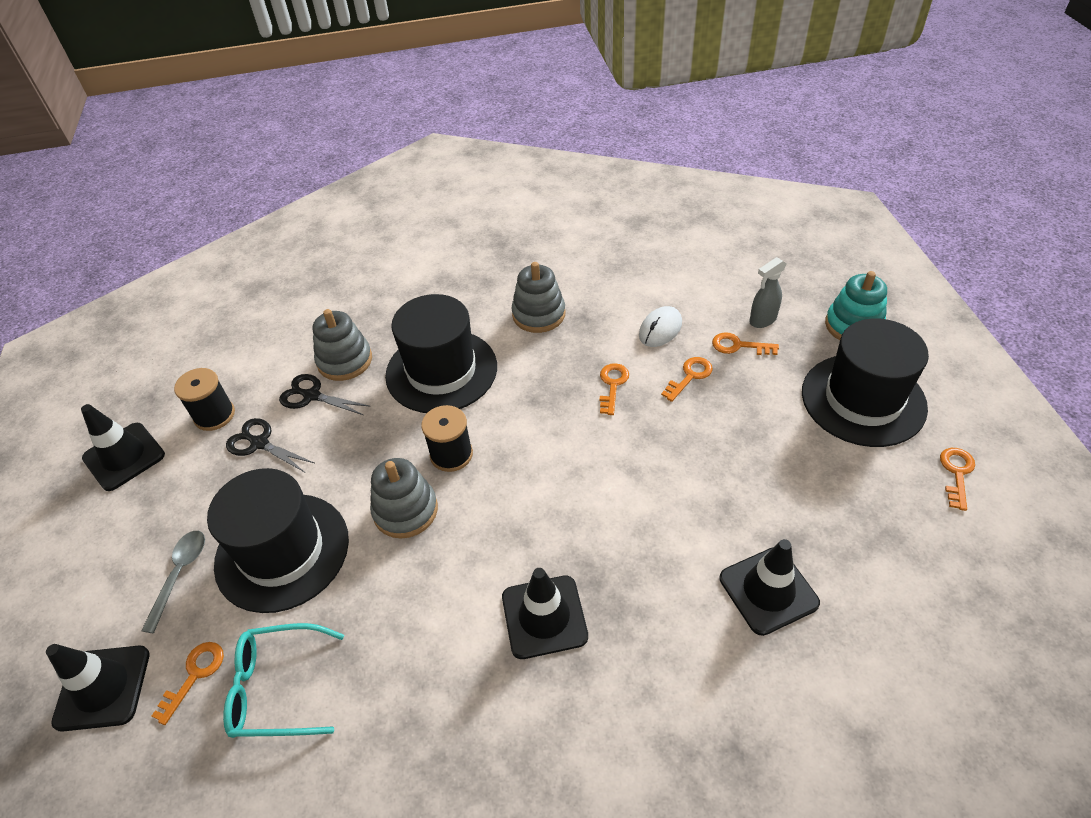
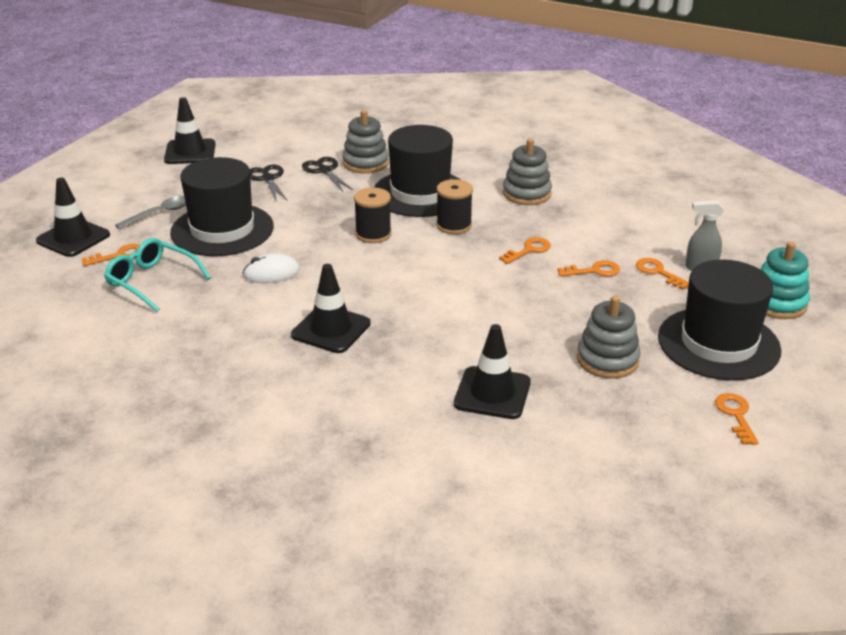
camera: 35 degrees right, 15 degrees down
(214, 415) = (259, 155): black spool -> black spool (454, 225)
(405, 510) = (312, 245): grey stacking toy -> grey stacking toy (607, 360)
(660, 329) = (608, 238): white mouse -> white mouse (271, 273)
(956, 473) = (735, 415): orange key -> orange key turned 60 degrees counterclockwise

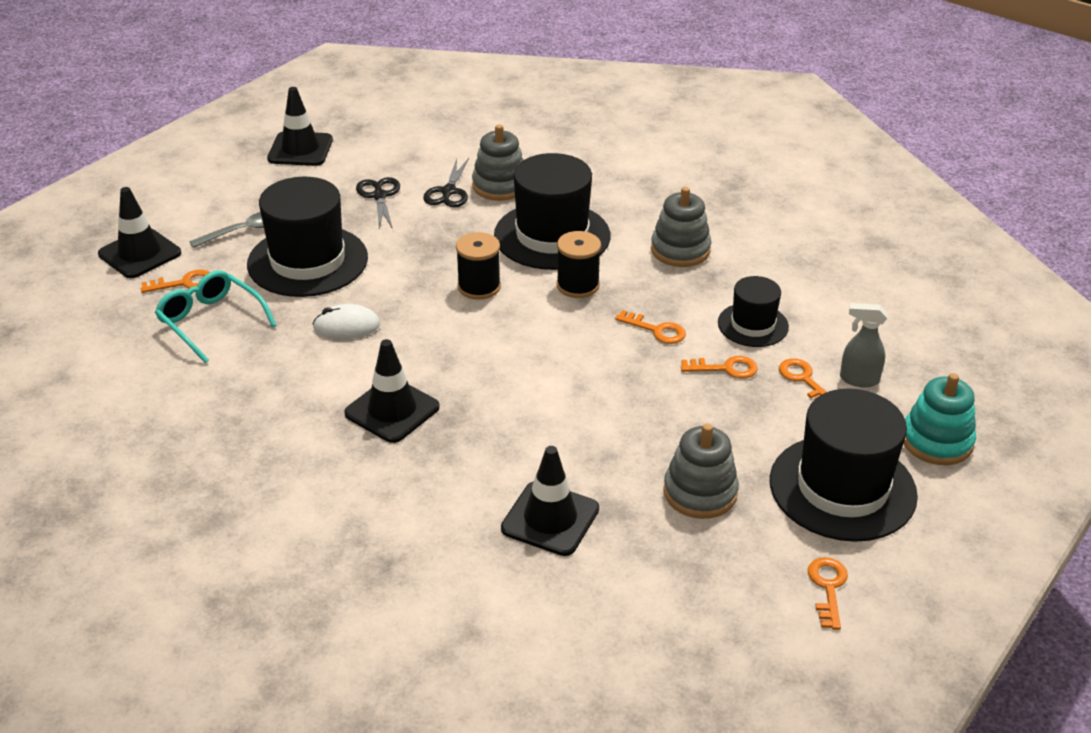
camera: 10 degrees right, 5 degrees up
(324, 171) = (448, 192): black scissors -> black scissors turned 150 degrees counterclockwise
(529, 250) = (656, 330): orange key -> orange key turned 60 degrees clockwise
(603, 239) = (753, 325): none -> black hat

